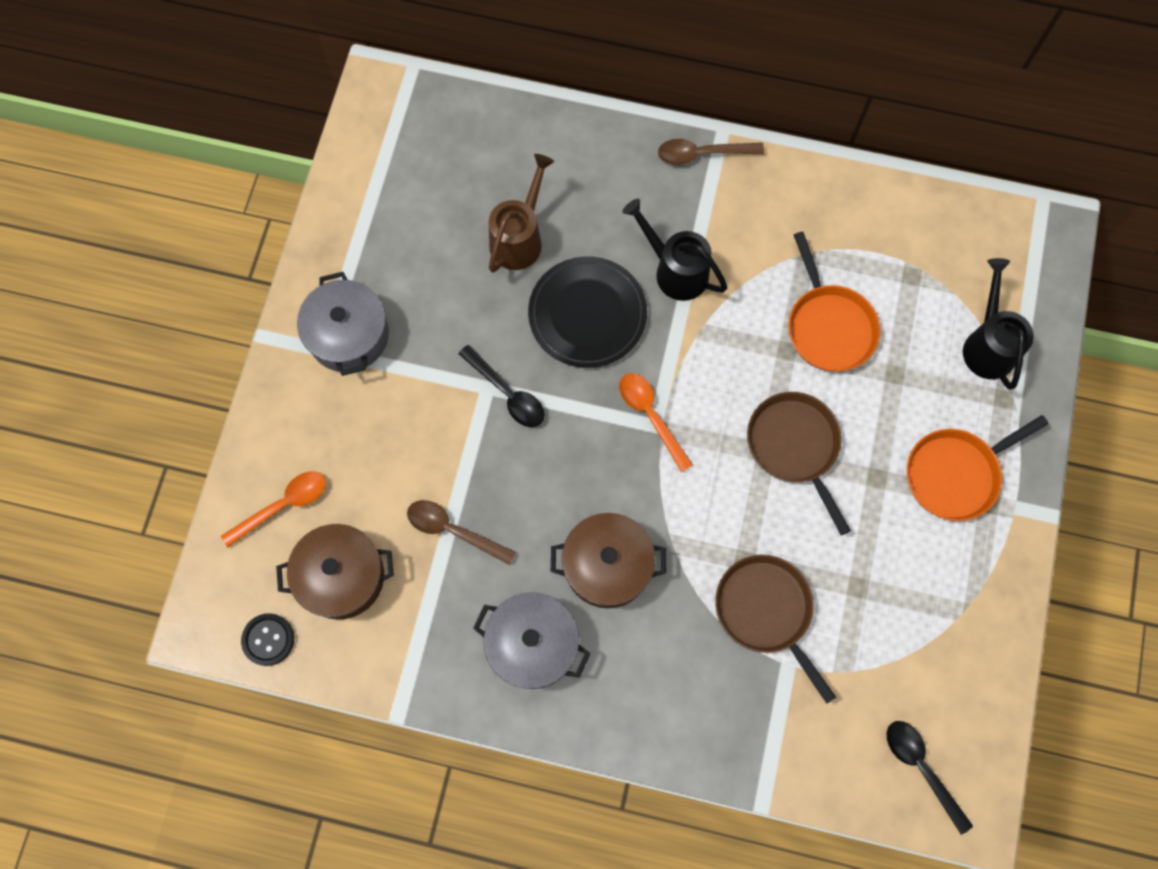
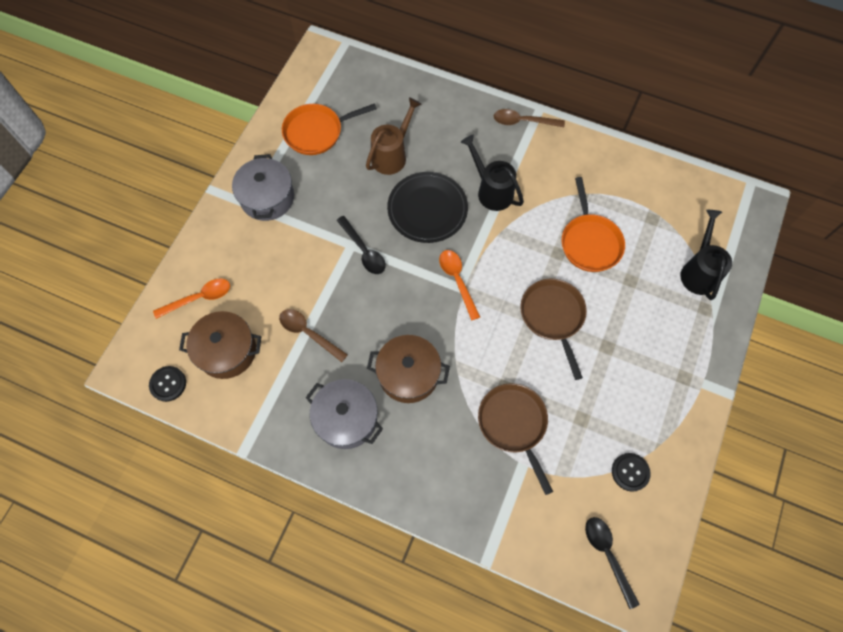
camera: 10 degrees right, 5 degrees down
(934, 650) = (630, 472): none -> black button
(956, 474) = (663, 353): orange pan -> orange pan (317, 132)

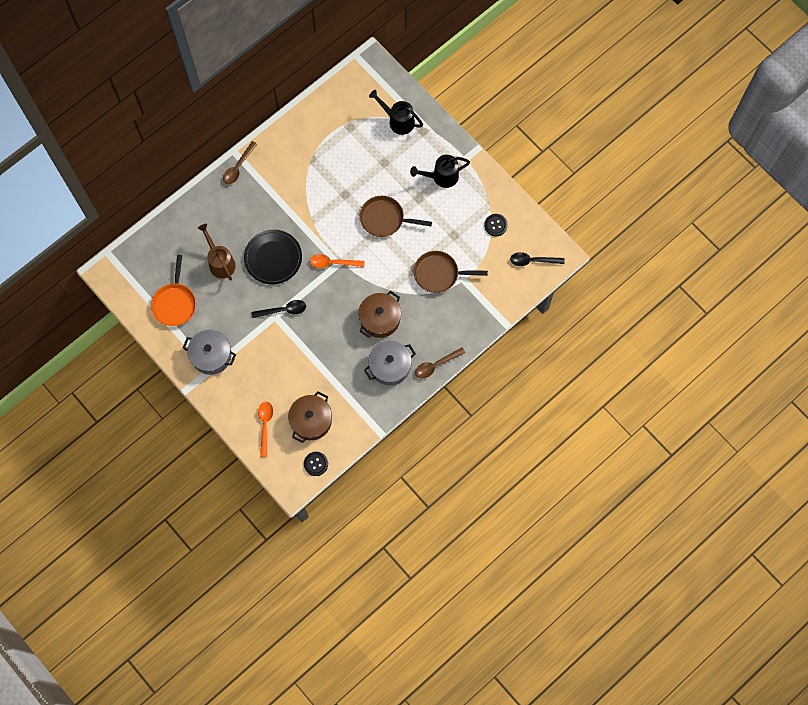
camera: 65 degrees left, 5 degrees up
(308, 333) = (323, 367): brown spoon -> brown spoon (436, 365)
(491, 190) = (280, 212): black watering can -> black watering can (441, 177)
(590, 242) = (347, 172): orange pan -> none

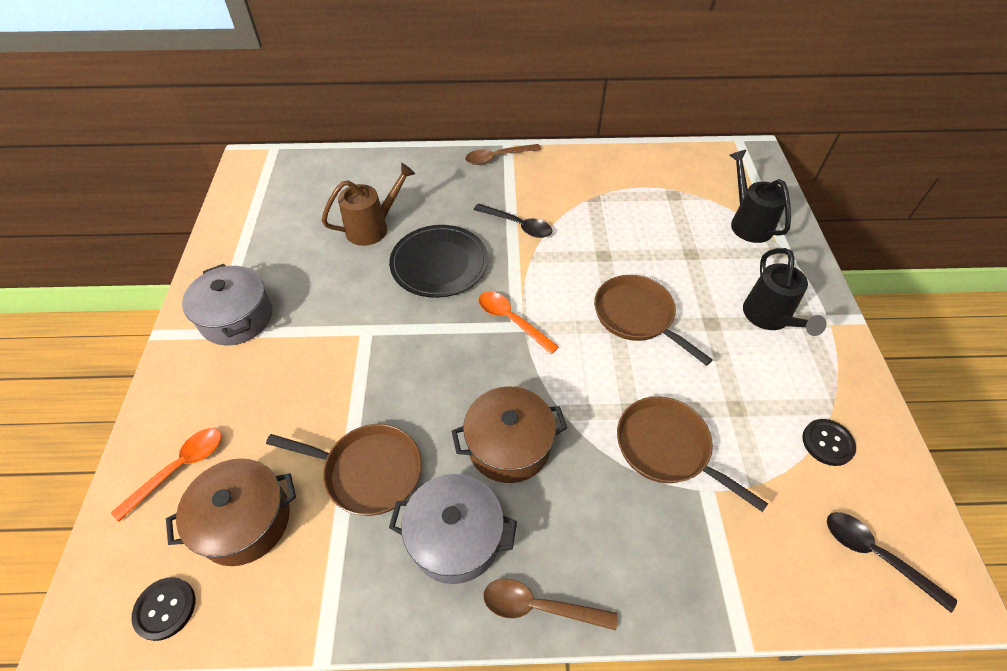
camera: 40 degrees right, 20 degrees down
(175, 303) = (274, 234): orange pan -> none
(220, 262) = (373, 227): brown watering can -> brown watering can turned 45 degrees clockwise
(283, 310) = (385, 330): black spoon -> black spoon (518, 225)
(337, 370) = (368, 471): none -> brown pan
(441, 177) = (769, 318): black watering can -> black watering can turned 120 degrees counterclockwise

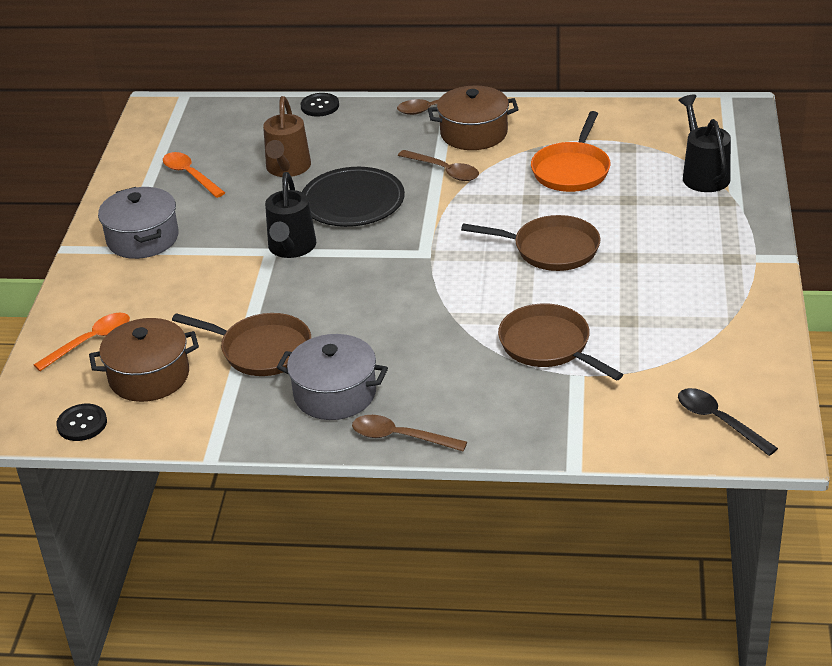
camera: 10 degrees right, 15 degrees down
(373, 227) = (287, 169): brown watering can -> brown watering can turned 120 degrees clockwise
(509, 445) = (396, 338): brown pot -> brown pot (473, 133)
(511, 320) = (418, 248): orange spoon -> orange spoon (190, 175)
(518, 225) = (444, 171): black spoon -> brown spoon
(632, 221) = (572, 170): none -> orange pan
(637, 316) = (551, 249): brown pan -> brown pan turned 135 degrees clockwise
(769, 318) = (692, 255): black watering can -> black watering can (291, 249)
(827, 443) = (709, 348): black button -> black button (320, 106)

